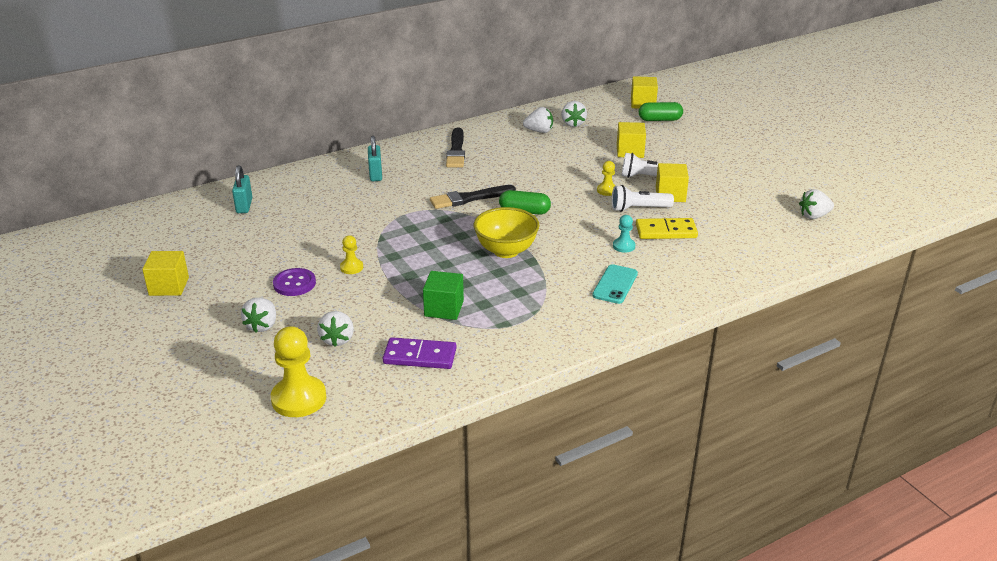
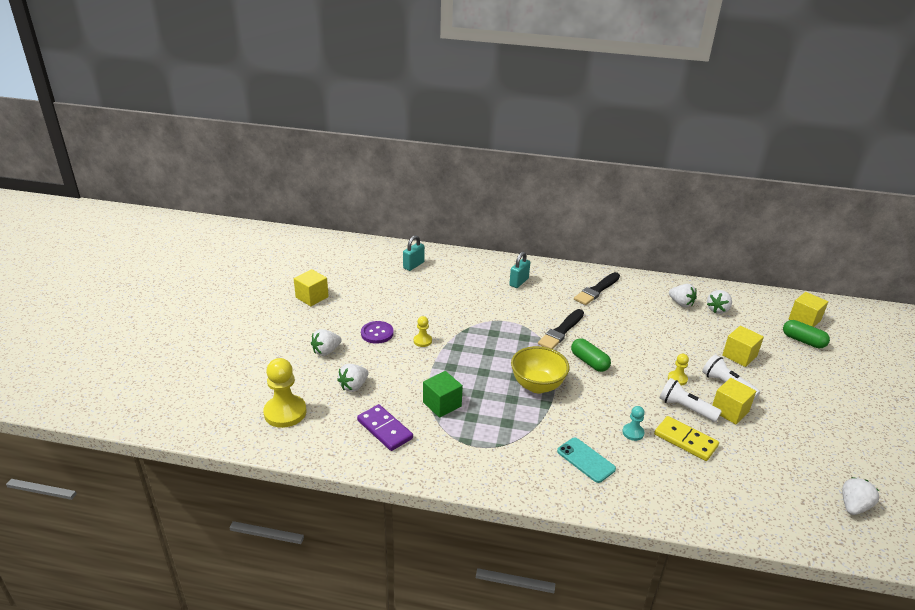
camera: 40 degrees right, 0 degrees up
(469, 198) = (561, 331): black brush -> black brush turned 75 degrees counterclockwise
(615, 284) = (586, 460): turquoise phone -> turquoise phone turned 75 degrees clockwise
(814, 216) = (853, 506): white strawberry -> white strawberry turned 105 degrees clockwise

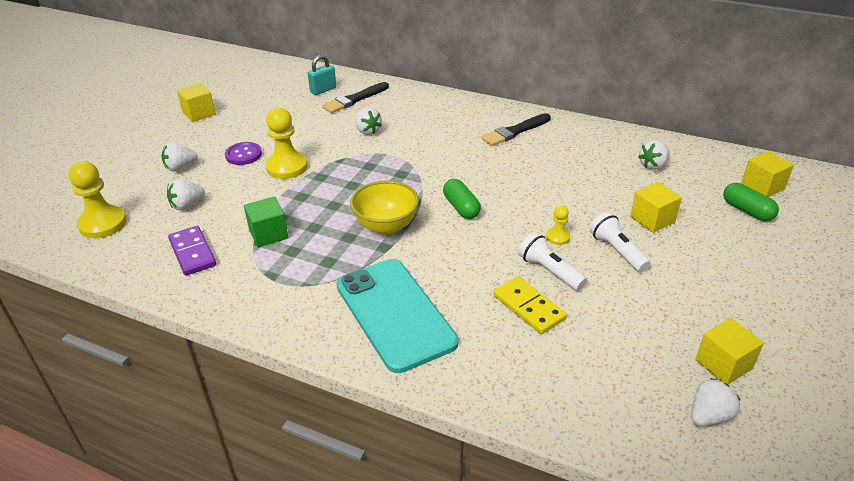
camera: 15 degrees right, 5 degrees up
(422, 341) = (287, 167): yellow pawn -> yellow pawn, size x1.97
(519, 282) = (429, 116): turquoise padlock -> none
(561, 331) = (447, 171): black brush -> black brush (354, 99)
(586, 460) = (395, 313): turquoise phone -> turquoise phone, size x2.10
(633, 433) = (469, 290): turquoise pawn -> none
(681, 303) = (610, 154): white strawberry -> white strawberry (367, 131)
(729, 411) = (604, 281): yellow cube -> yellow cube (723, 364)

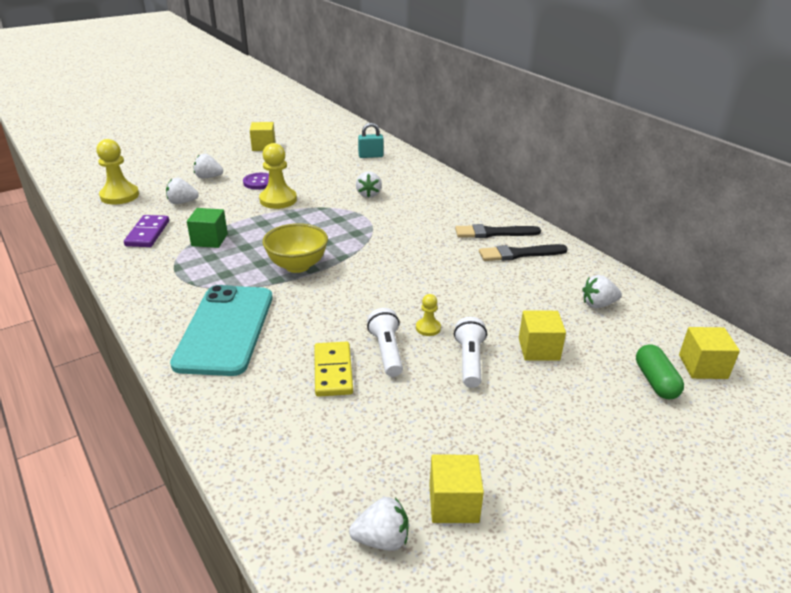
camera: 30 degrees right, 5 degrees down
(354, 99) = (386, 169): black brush -> black brush (519, 254)
(461, 207) = (373, 274): green capsule -> none

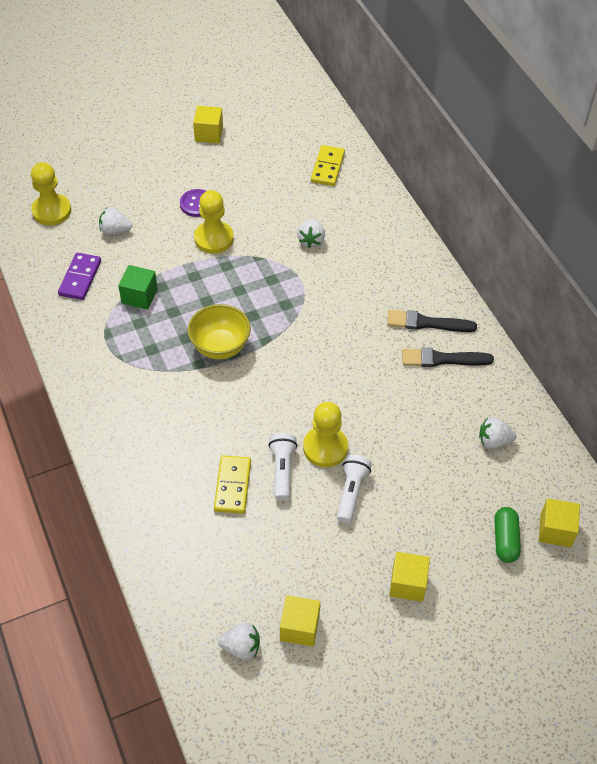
camera: 10 degrees right, 20 degrees up
(208, 177) = (144, 188): white strawberry -> none
(225, 329) = (147, 423): turquoise phone -> none
(370, 156) = (328, 167): turquoise padlock -> yellow domino
(428, 328) = (325, 448): yellow pawn -> yellow pawn, size x1.97
(539, 349) = (417, 488): yellow cube -> yellow cube (407, 584)

